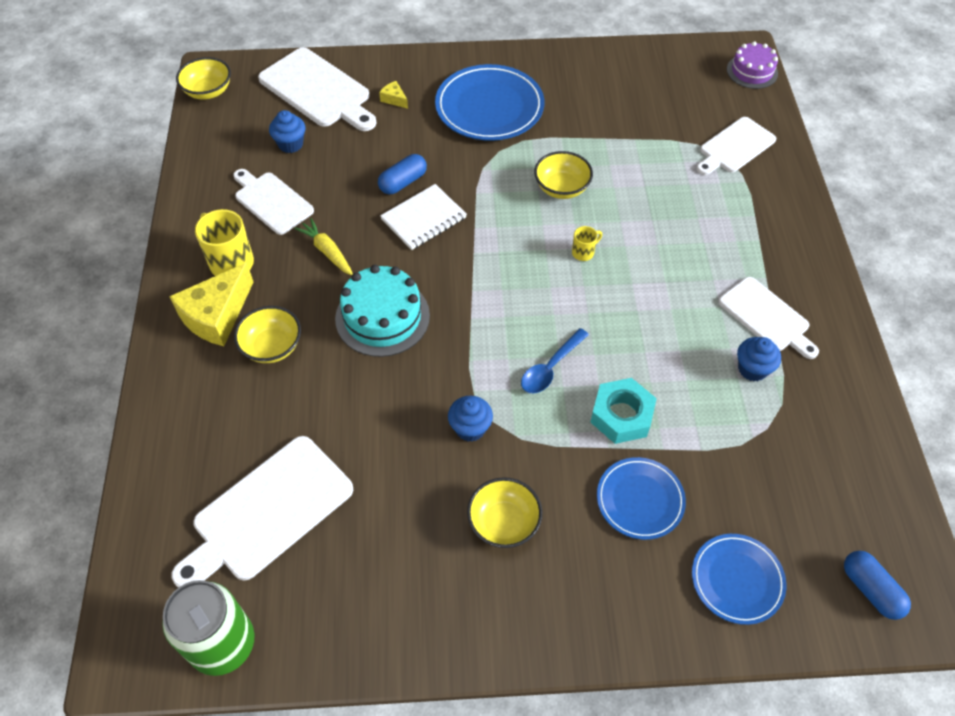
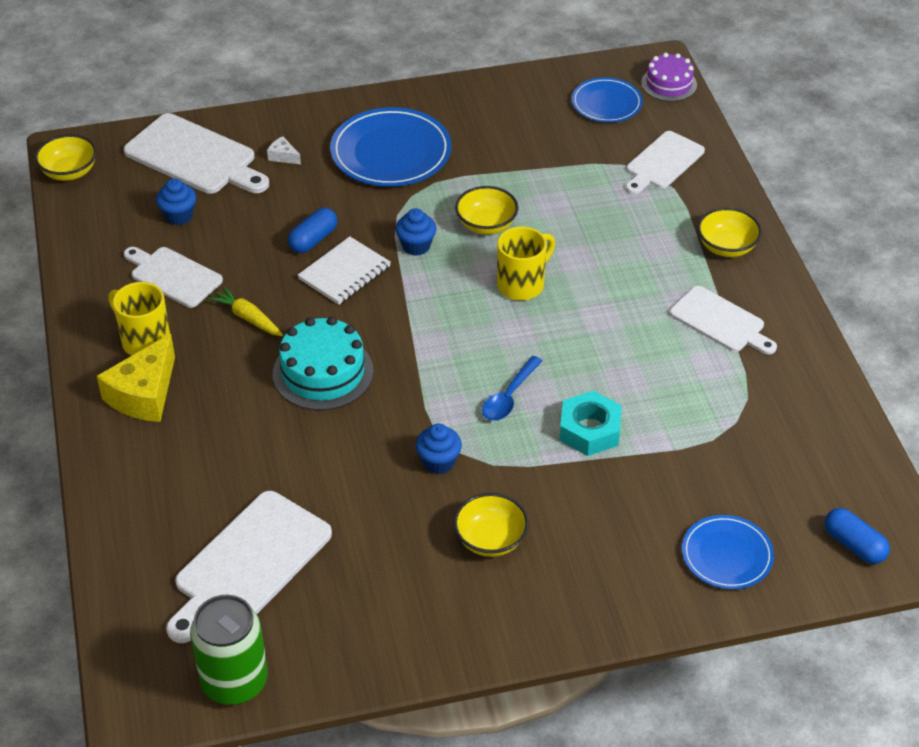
camera: 10 degrees left, 10 degrees down
(272, 347) = (212, 415): yellow bowl -> yellow bowl (726, 247)
(394, 99) = (283, 156): yellow cheese -> white cheese
(583, 252) = (522, 284): yellow mug -> yellow mug, size x1.97
(640, 500) = (621, 501): blue plate -> blue plate (606, 103)
(752, 369) = (713, 371): blue cupcake -> blue cupcake (416, 246)

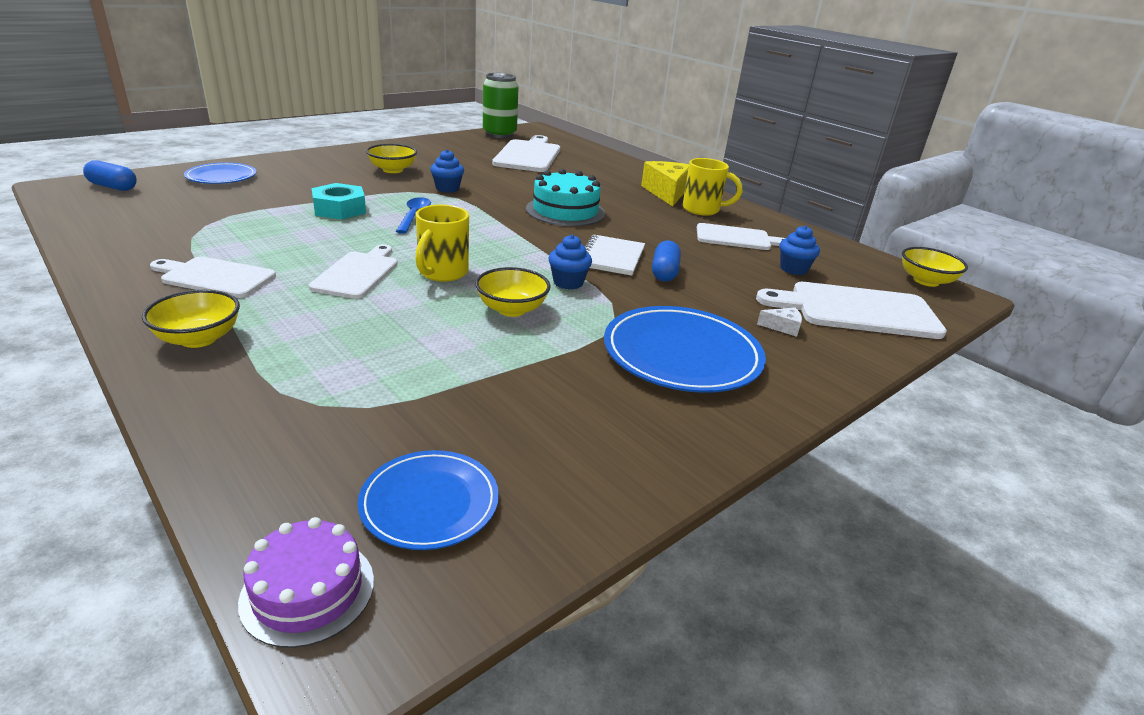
camera: 150 degrees right, 15 degrees down
(248, 318) = (652, 226): yellow carrot -> none
(663, 162) = (301, 423): white cutting board -> white cutting board (357, 273)

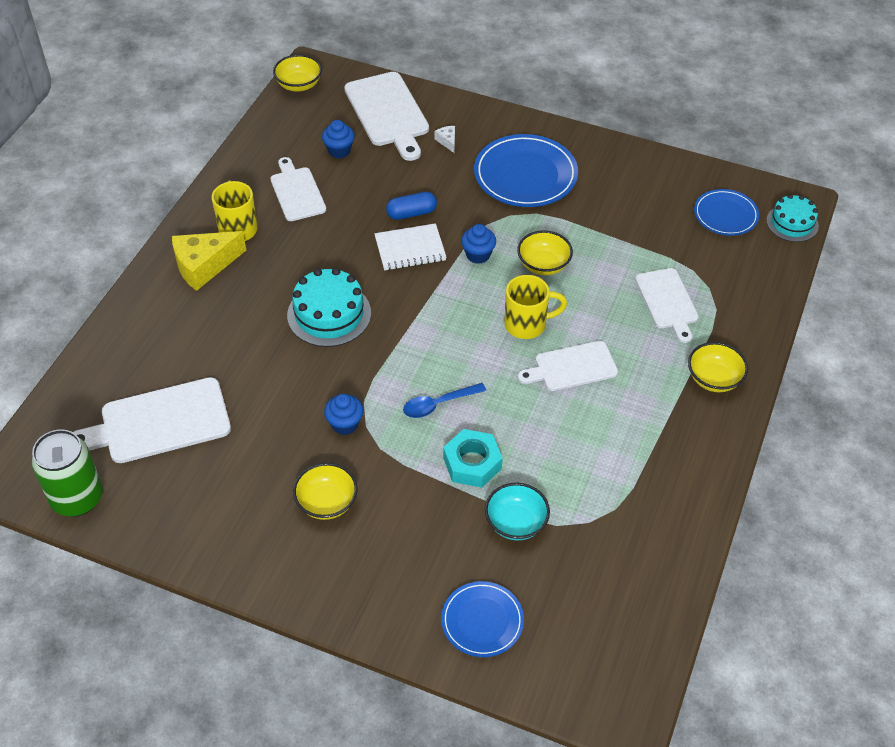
camera: 115 degrees left, 20 degrees up
(113, 187) = (587, 676): blue capsule -> none
(215, 277) = (652, 436): white cutting board -> white cutting board (667, 301)
(262, 205) = (516, 523): none -> turquoise bowl
(308, 590) = (792, 223): purple cake -> turquoise cake

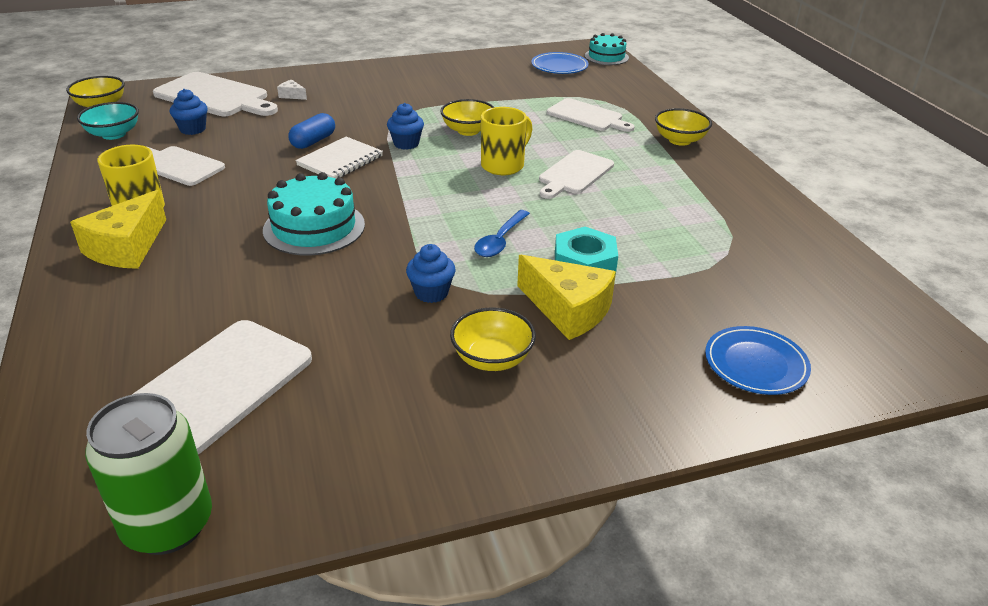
camera: 40 degrees left, 15 degrees down
(414, 496) = (568, 310): none -> yellow cheese
(516, 523) = (677, 283): turquoise bowl -> turquoise bowl (114, 134)
(525, 175) = (384, 92): blue plate -> none

